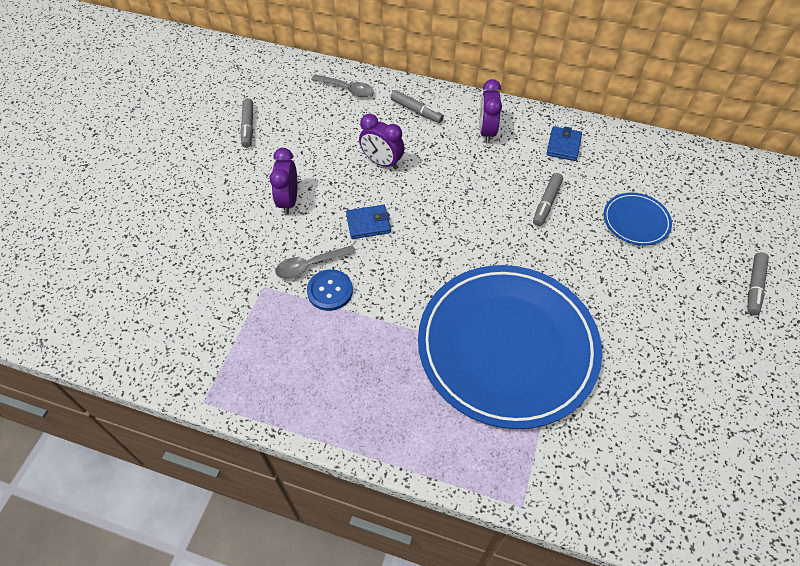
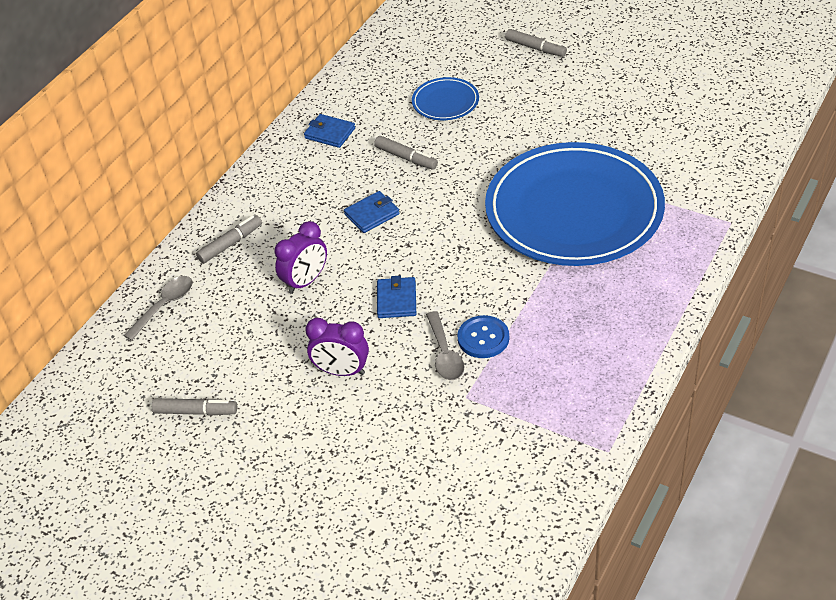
camera: 75 degrees left, 10 degrees down
(467, 191) = (372, 214): none -> blue wallet
(486, 132) = (288, 188): purple clock -> none

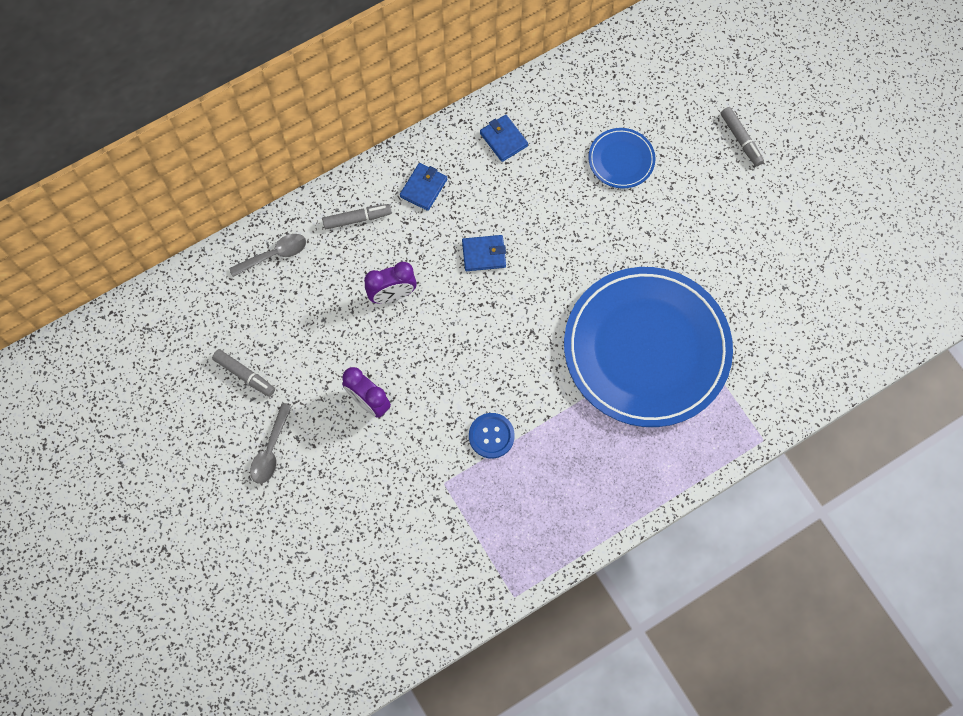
camera: 25 degrees right, 25 degrees up
(396, 300) = (450, 357): blue wallet -> blue wallet (423, 188)
(406, 158) = (548, 207): grey marker -> none
(445, 354) = (453, 433): grey spoon -> grey spoon (271, 450)

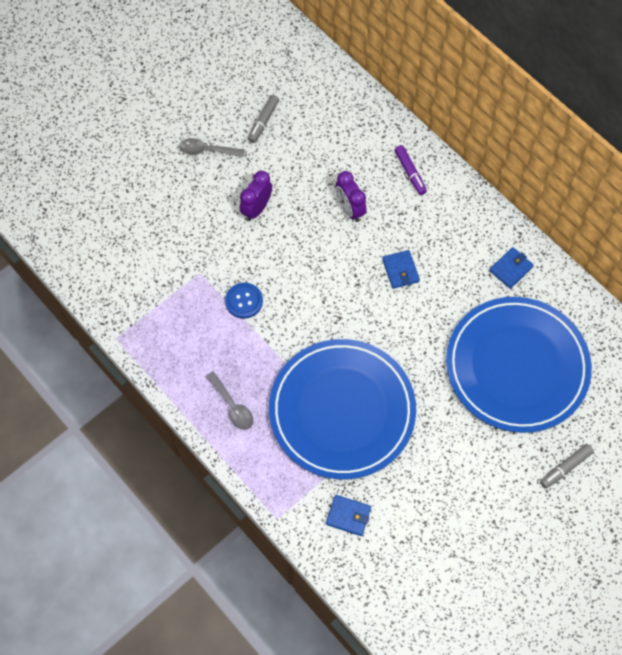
camera: 80 degrees right, 5 degrees down
(274, 255) = (365, 122): grey spoon -> grey spoon (232, 406)
(357, 219) = (410, 173): grey marker -> purple marker
(423, 188) = (449, 215): blue wallet -> blue wallet (348, 516)
(621, 160) = (516, 366): blue plate -> blue plate, size x2.38

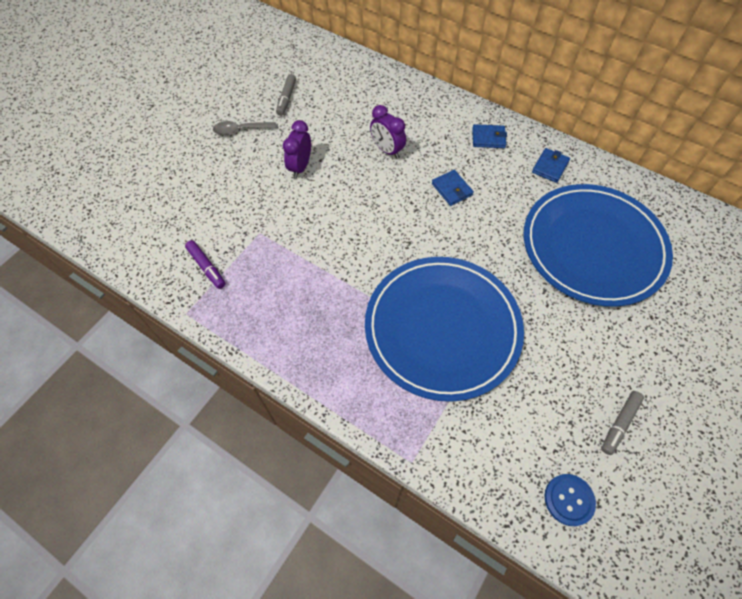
camera: 15 degrees left, 5 degrees down
(232, 406) = (327, 352): grey spoon -> none
(244, 301) = (311, 248): blue button -> blue button (569, 500)
(348, 516) = (488, 437): blue wallet -> blue wallet (488, 138)
(410, 173) = (430, 111): purple marker -> purple marker (206, 267)
(565, 468) = (683, 329): grey marker -> grey marker (619, 424)

